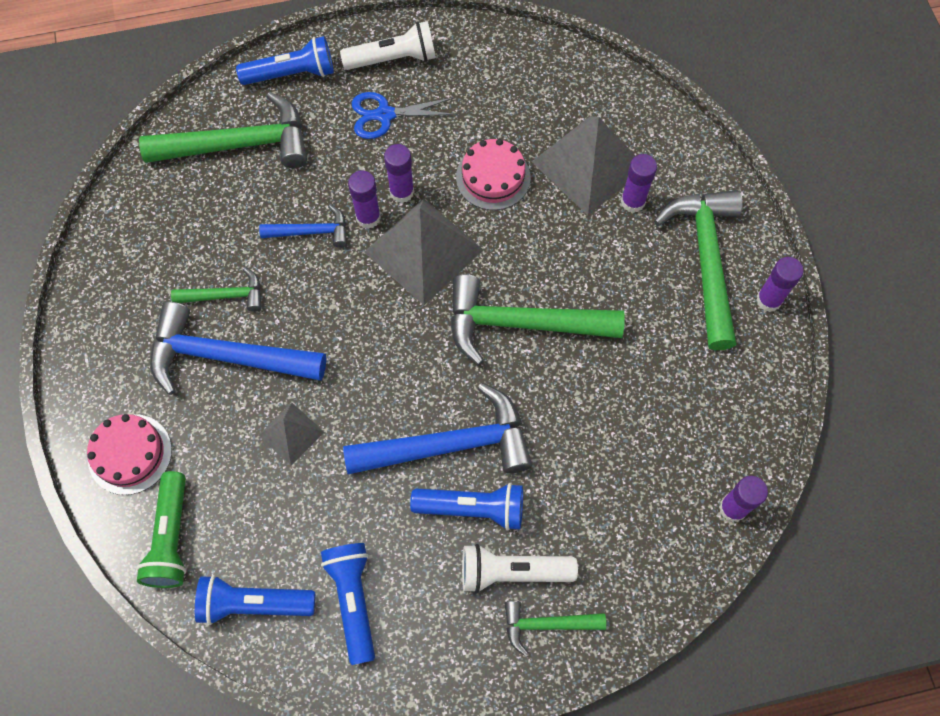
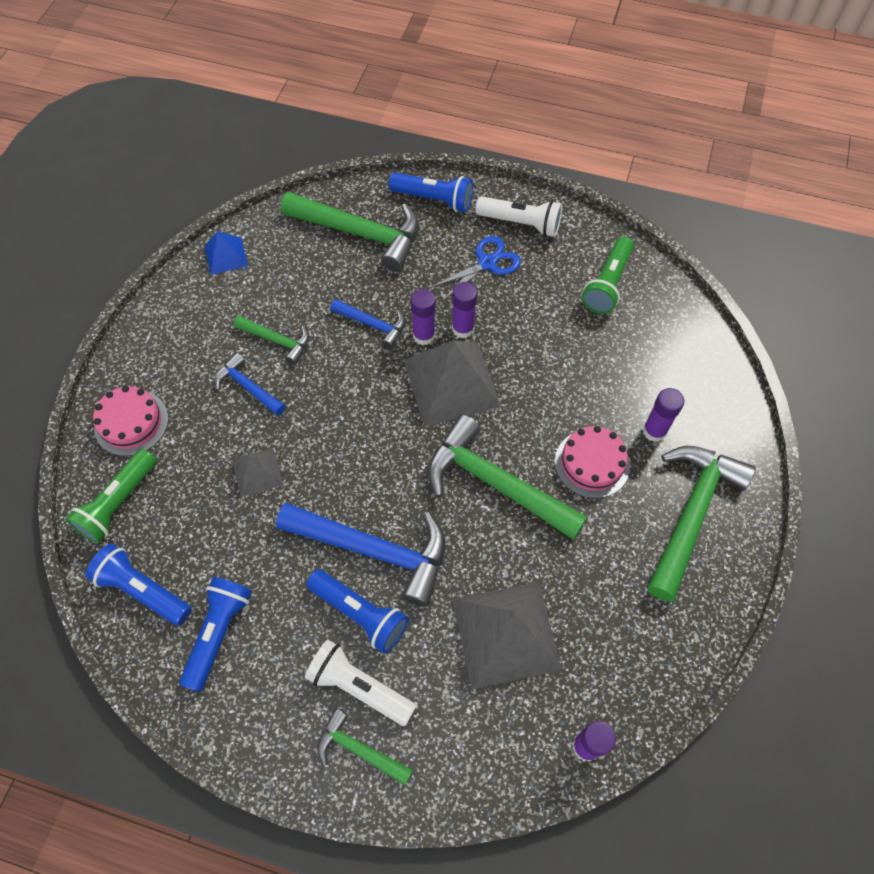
camera: 30 degrees right, 5 degrees down
(112, 235) = (226, 256): none -> blue pyramid
(227, 356) = (248, 387): blue hammer -> blue hammer, size x0.52
(385, 115) = (487, 263): blue scissors -> blue scissors turned 120 degrees clockwise
(493, 177) = (545, 353): pink cake -> pink cake (592, 463)
(510, 81) = (607, 284): none -> green flashlight
(589, 164) = (634, 382): grey pyramid -> grey pyramid (506, 634)
(768, 300) = (730, 578): purple glue stick -> none

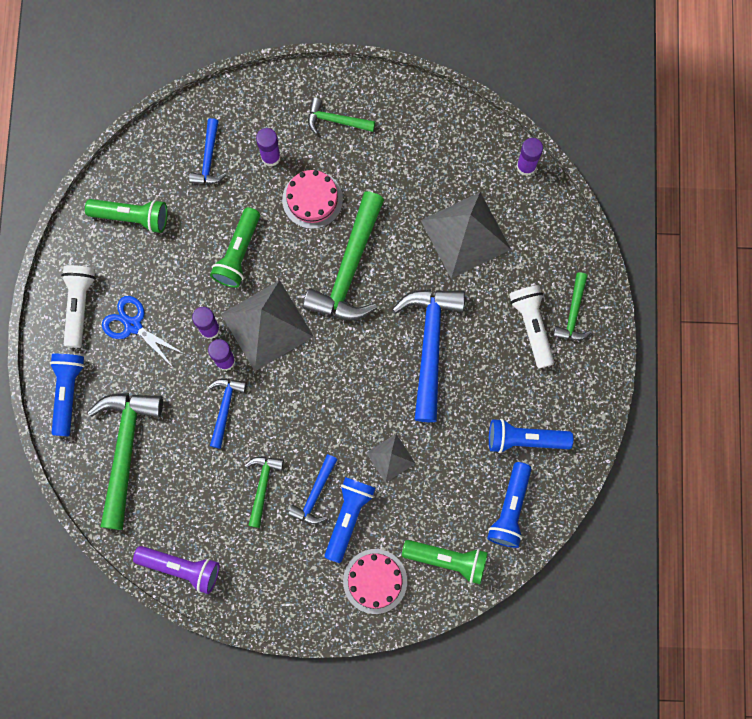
camera: 105 degrees left, 15 degrees up
(226, 256) = (181, 568): blue pyramid -> purple flashlight
(359, 686) = (532, 326): white flashlight -> white flashlight turned 150 degrees clockwise
(360, 614) = (481, 341): blue flashlight -> blue flashlight (348, 517)
(543, 373) = (238, 253): none -> green flashlight
(662, 368) = (208, 159): none -> blue hammer
(691, 514) = (336, 120): green hammer -> green hammer, size x0.52

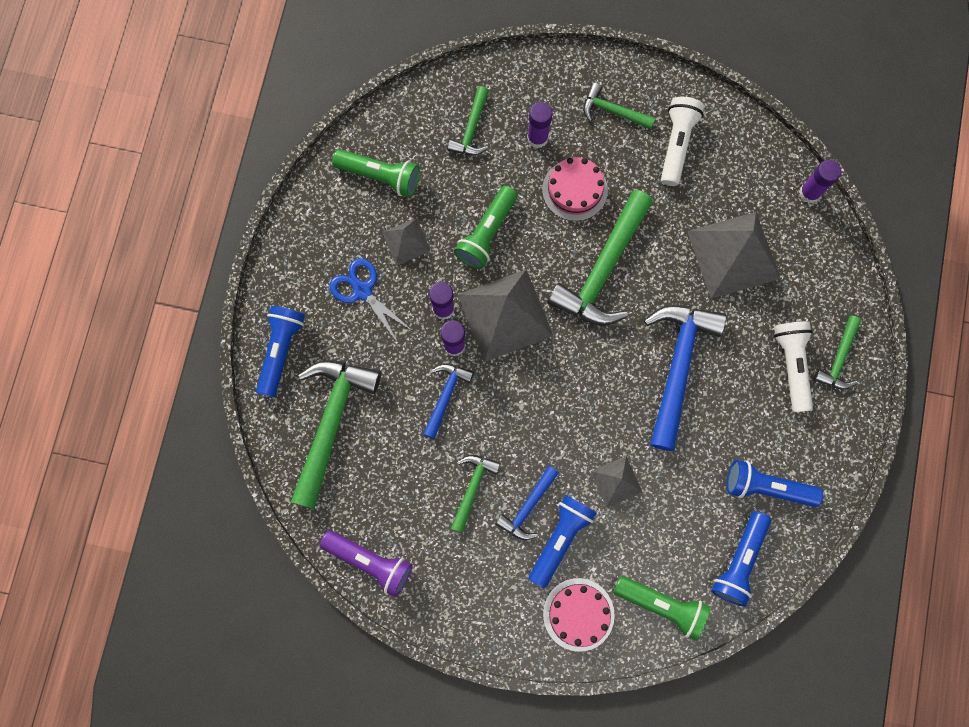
camera: 10 degrees right, 0 degrees up
(79, 305) = (309, 260): white flashlight -> white flashlight (677, 144)
(165, 273) = (406, 241): none -> grey pyramid
(208, 159) = (471, 129): blue hammer -> green hammer

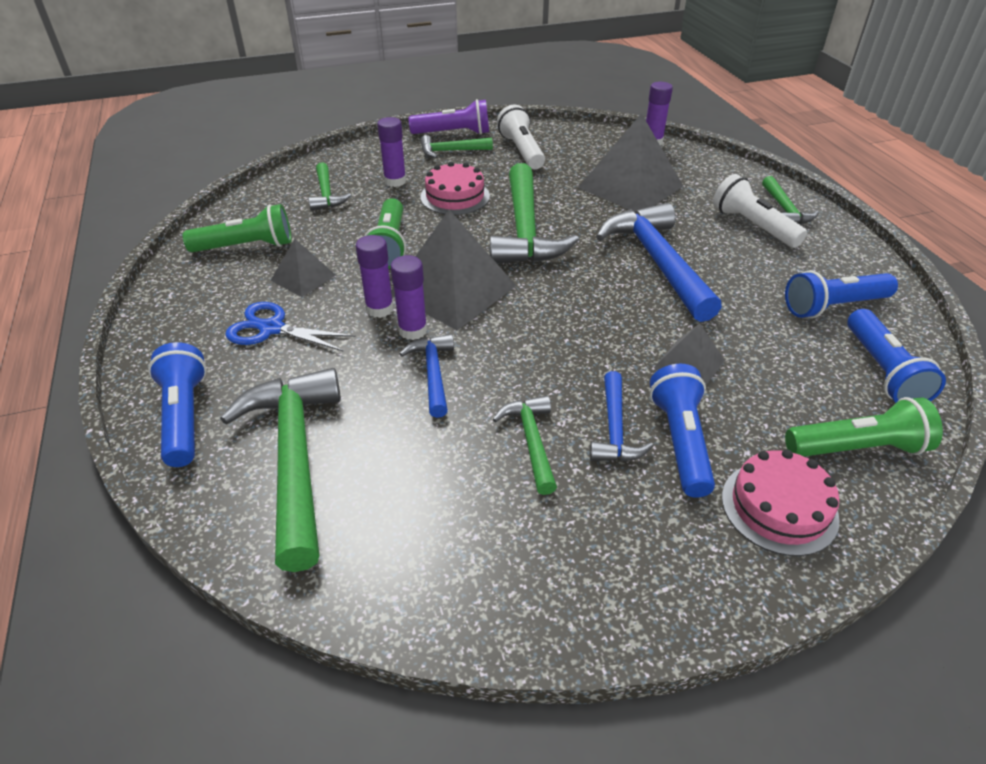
camera: 30 degrees left, 35 degrees down
(370, 562) = (448, 593): purple flashlight -> purple flashlight (453, 133)

